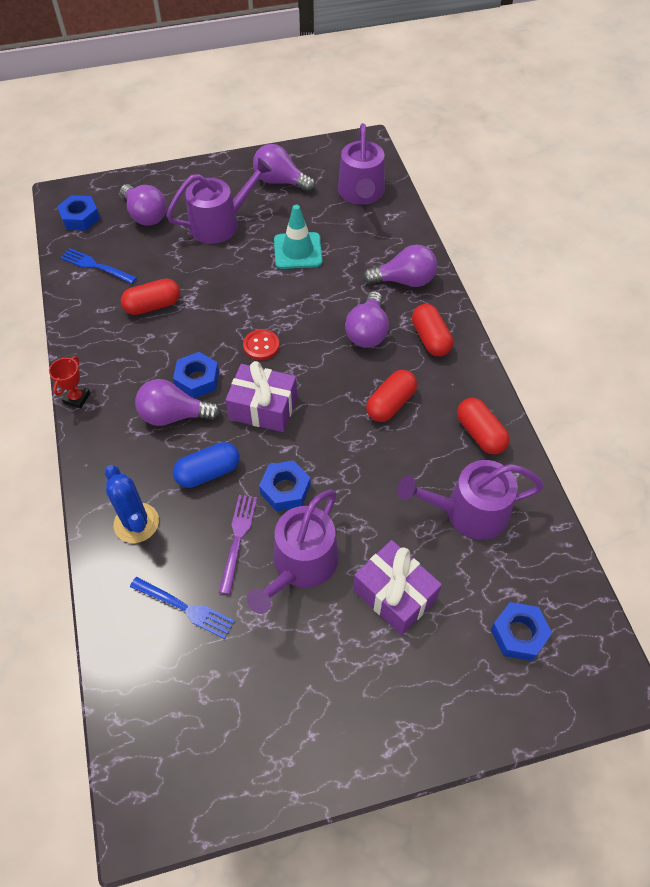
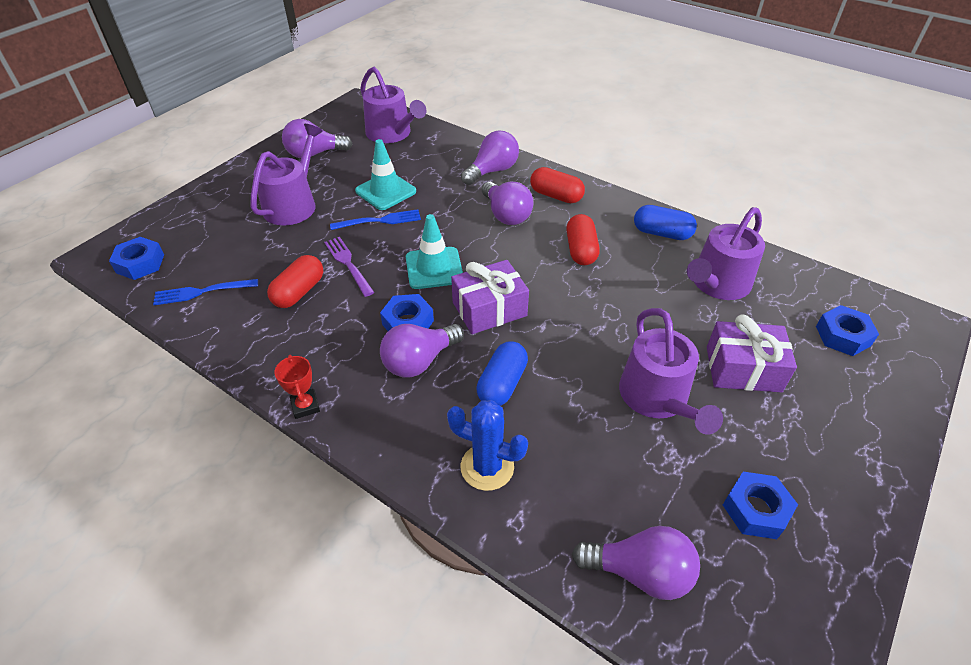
camera: 40 degrees left, 10 degrees down
(145, 215) = (211, 231): purple light bulb -> purple light bulb (640, 572)
(185, 608) = (612, 501): blue fork -> blue fork (379, 221)
(238, 539) = (587, 415): purple fork -> purple fork (348, 264)
(261, 346) = (434, 268): red button -> turquoise traffic cone
(285, 489) = (579, 354): blue nut -> blue nut (756, 509)
(480, 434) = (662, 233): red capsule -> blue capsule

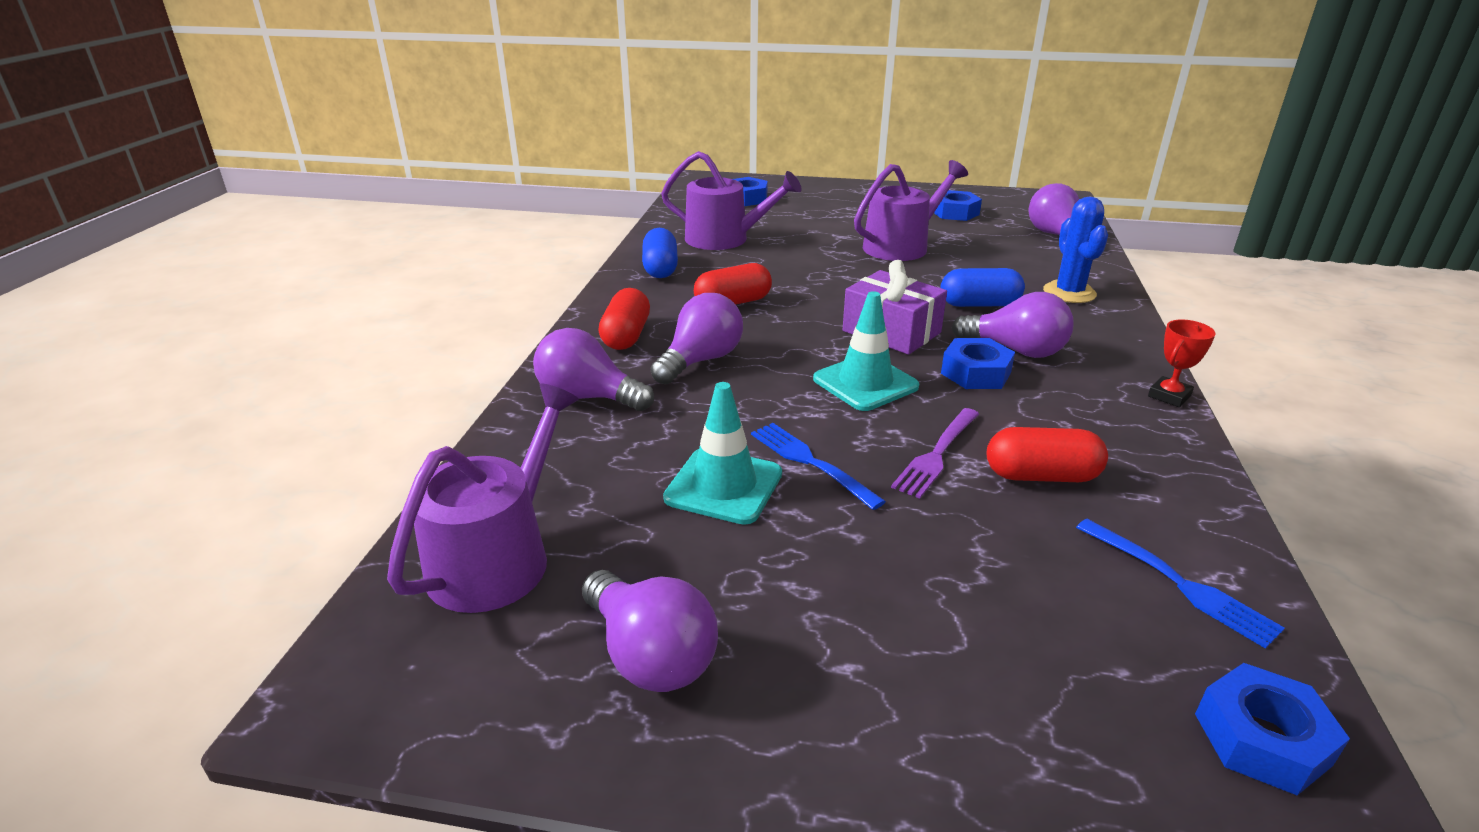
camera: 115 degrees left, 15 degrees down
(293, 204) = (859, 591): purple watering can -> none
(743, 369) = (827, 223): purple gift -> none

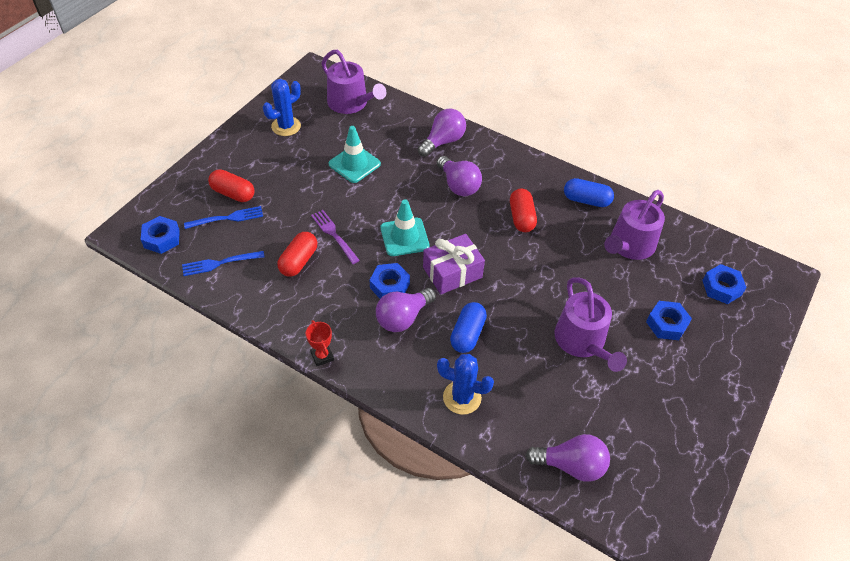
camera: 110 degrees right, 20 degrees up
(626, 336) = (498, 166): red capsule -> red capsule (233, 193)
(650, 655) = (286, 126): purple light bulb -> blue cactus
(811, 462) = (353, 193): blue fork -> blue fork (227, 218)
(954, 213) = (650, 421): blue nut -> blue nut (666, 324)

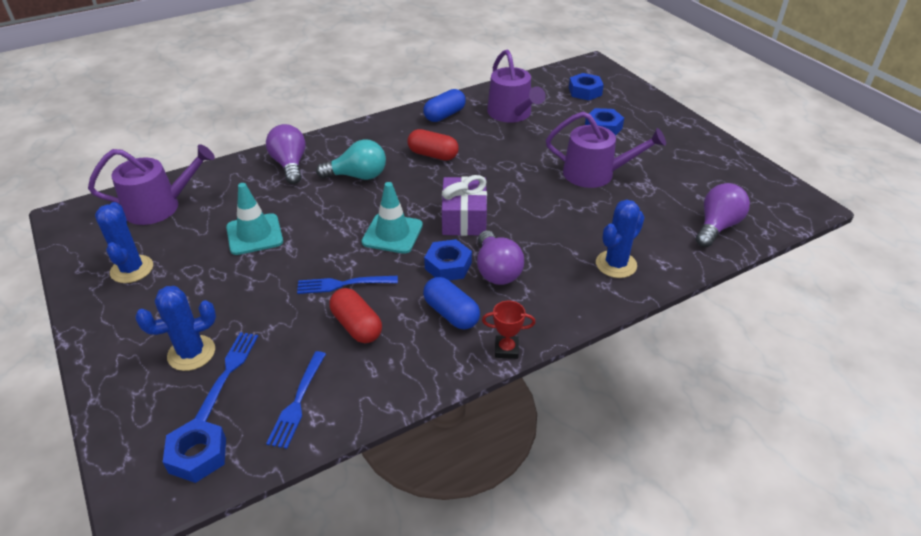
camera: 60 degrees left, 10 degrees down
(233, 193) = (191, 353): red capsule -> blue cactus
(334, 235) = (343, 284): purple fork -> blue fork
(458, 185) = (358, 176): purple light bulb -> turquoise light bulb
(467, 334) = (545, 235): blue capsule -> blue capsule (451, 313)

